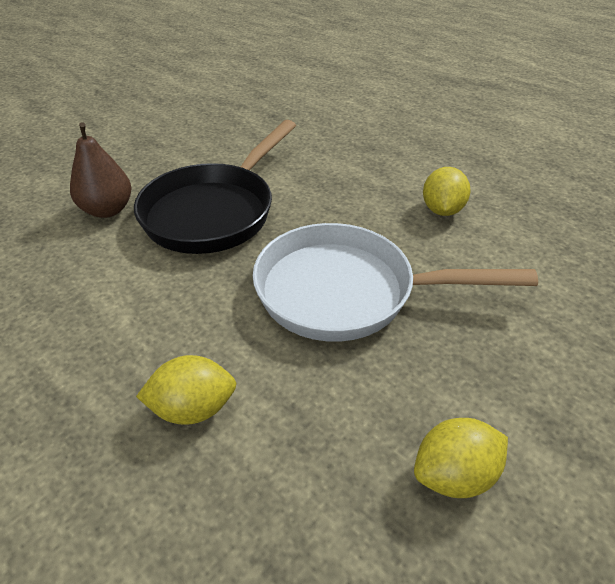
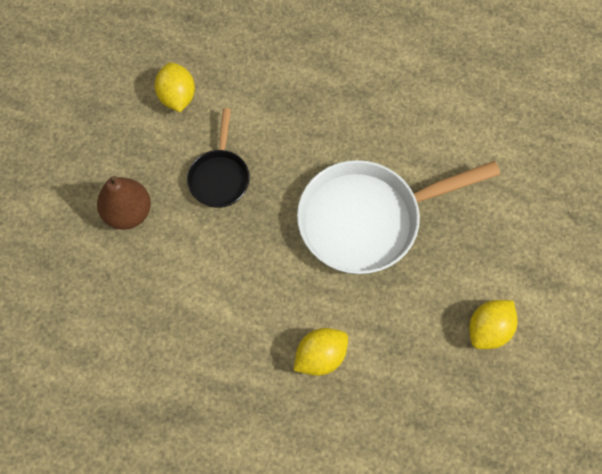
camera: 25 degrees left, 25 degrees up
(214, 211) = (220, 176): black pan -> black pan, size x0.53
(442, 210) = (401, 99): yellow lemon -> yellow lemon (177, 97)

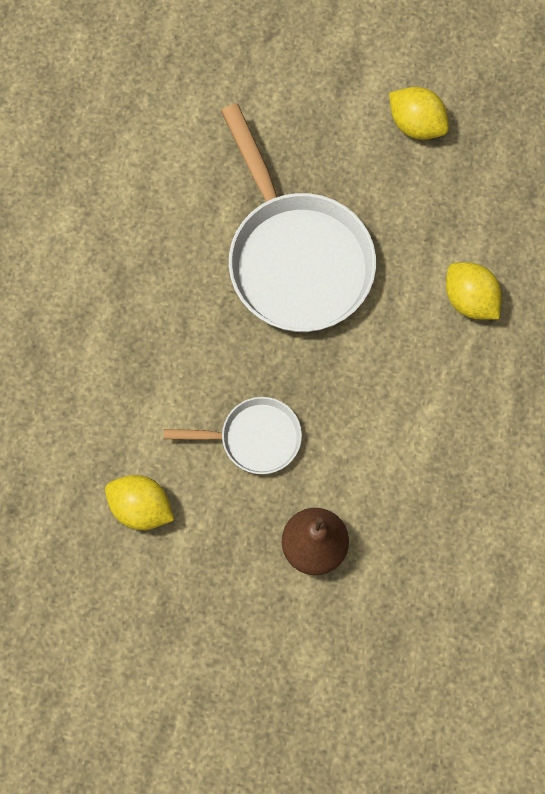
camera: 95 degrees left, 5 degrees up
(177, 97) = (141, 508): yellow lemon -> yellow lemon turned 45 degrees clockwise
(220, 176) = (254, 438): black pan -> white pan

